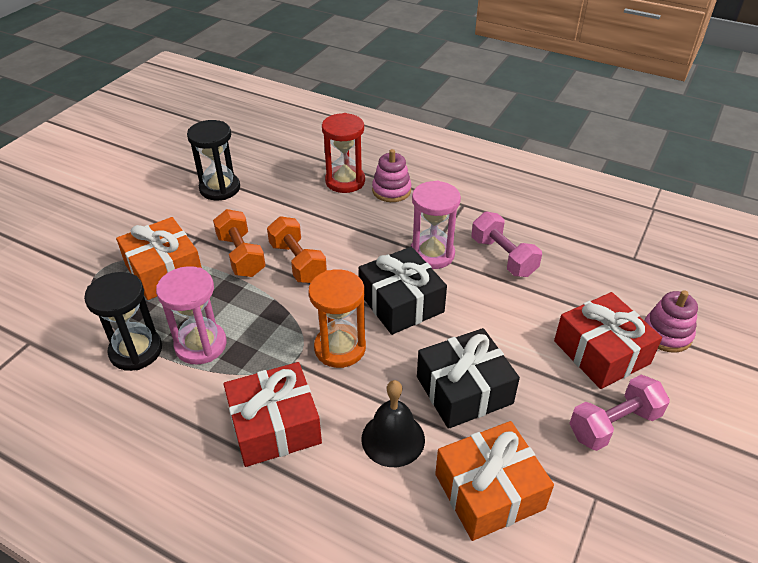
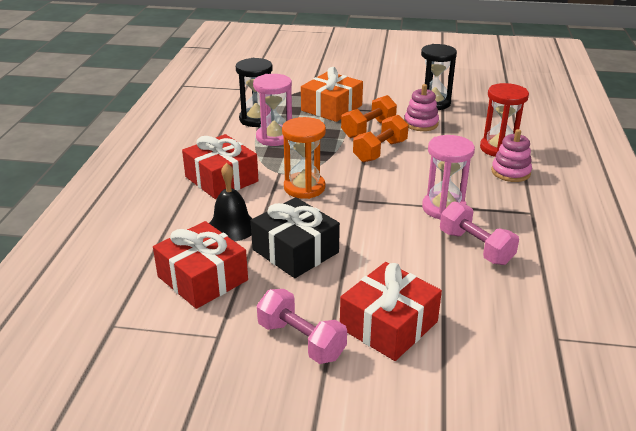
camera: 70 degrees right, 10 degrees down
(401, 302) = (371, 204): black gift -> none
(489, 491) = (202, 278): orange gift -> red gift
(503, 257) = (475, 247): pink dumbbell -> pink dumbbell turned 75 degrees counterclockwise
(666, 334) = (448, 371): pink stacking toy -> pink stacking toy (421, 123)

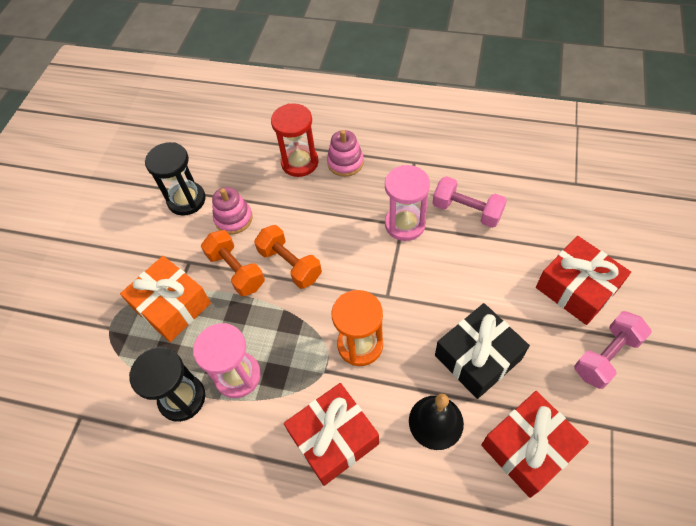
camera: 80 degrees left, 25 degrees up
(475, 247) = (467, 211): pink dumbbell -> pink dumbbell turned 60 degrees clockwise

